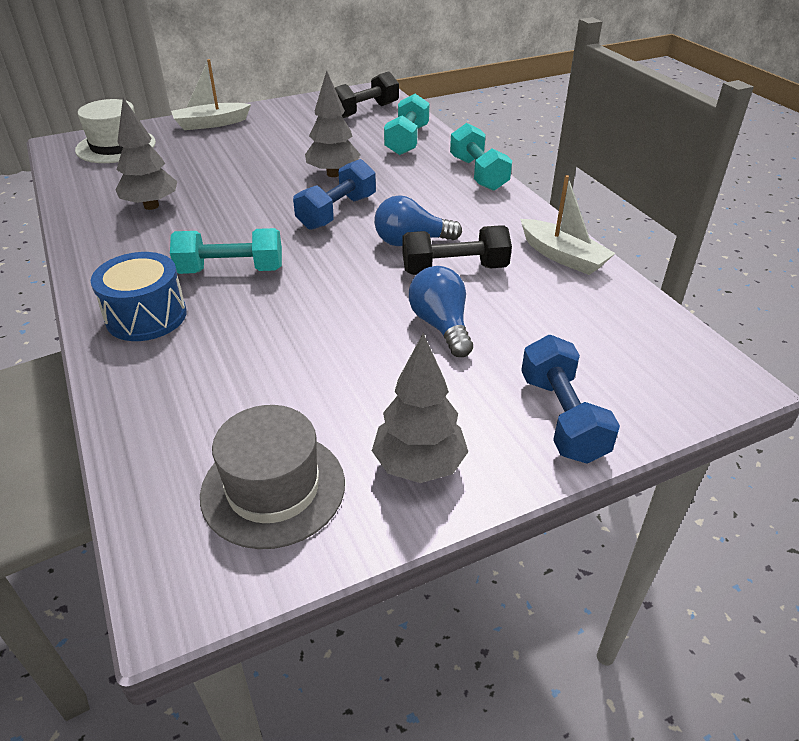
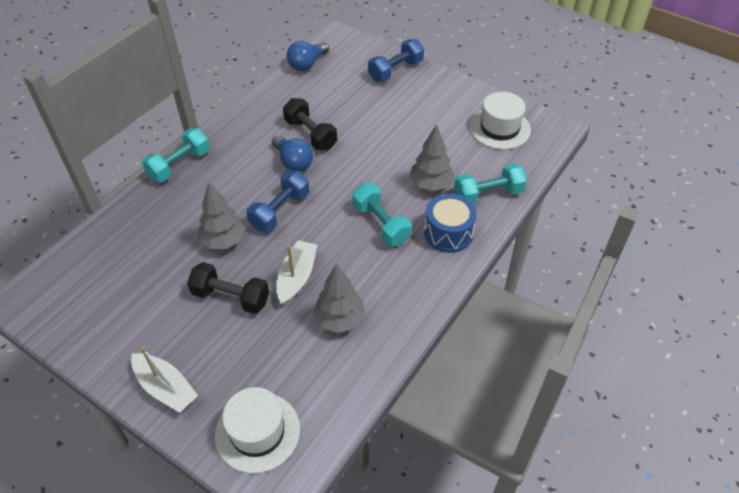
camera: 120 degrees left, 10 degrees up
(273, 488) = (499, 128): grey hat -> white hat
(337, 212) = (280, 211): blue dumbbell -> blue dumbbell turned 60 degrees counterclockwise
(364, 111) = (81, 282): black dumbbell -> black dumbbell (231, 297)
(407, 140) = (137, 225): turquoise dumbbell -> turquoise dumbbell (488, 194)
(419, 466) = (454, 97): grey tree -> grey tree (430, 184)
(441, 326) = (364, 122): blue light bulb -> blue light bulb (307, 64)
(563, 256) = (268, 100): white boat -> white boat (296, 277)

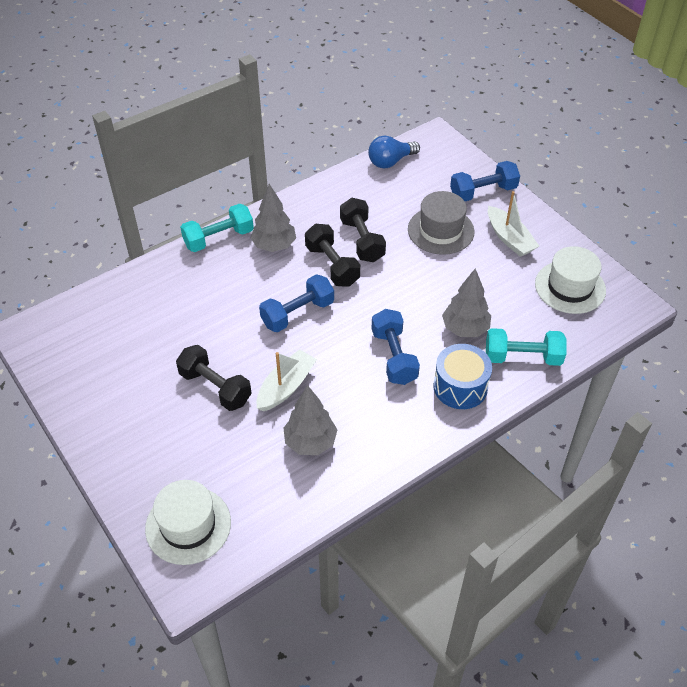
camera: 20 degrees right, 0 degrees up
(166, 388) = (122, 456): white boat -> white boat (509, 238)
(224, 241) = (231, 328): grey tree -> grey tree (274, 246)
(293, 162) = (332, 265): blue light bulb -> black dumbbell
(374, 110) = (440, 230): none -> grey hat
(381, 224) = (394, 356): turquoise dumbbell -> blue dumbbell

